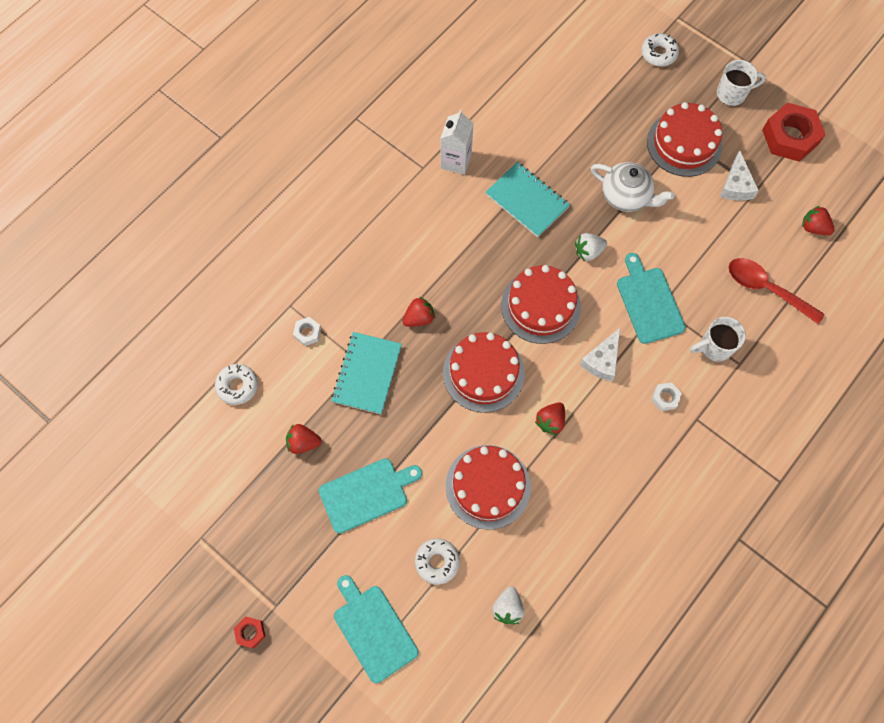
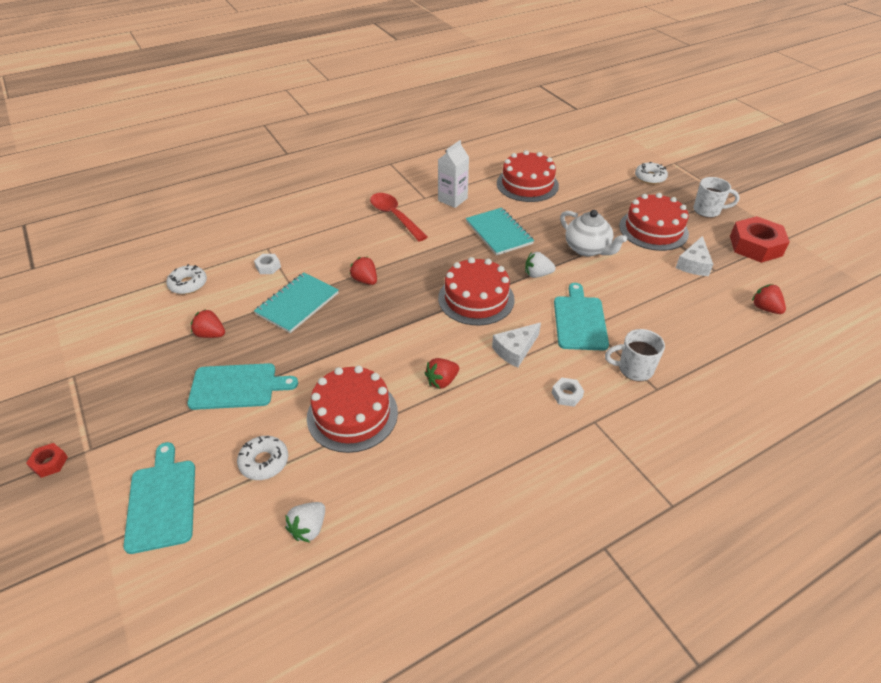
camera: 20 degrees right, 25 degrees down
(419, 318) = (365, 280): red strawberry -> red strawberry turned 120 degrees counterclockwise
(483, 373) = (398, 330): red cake -> red cake (527, 184)
(766, 289) = (703, 340): red spoon -> red spoon (394, 216)

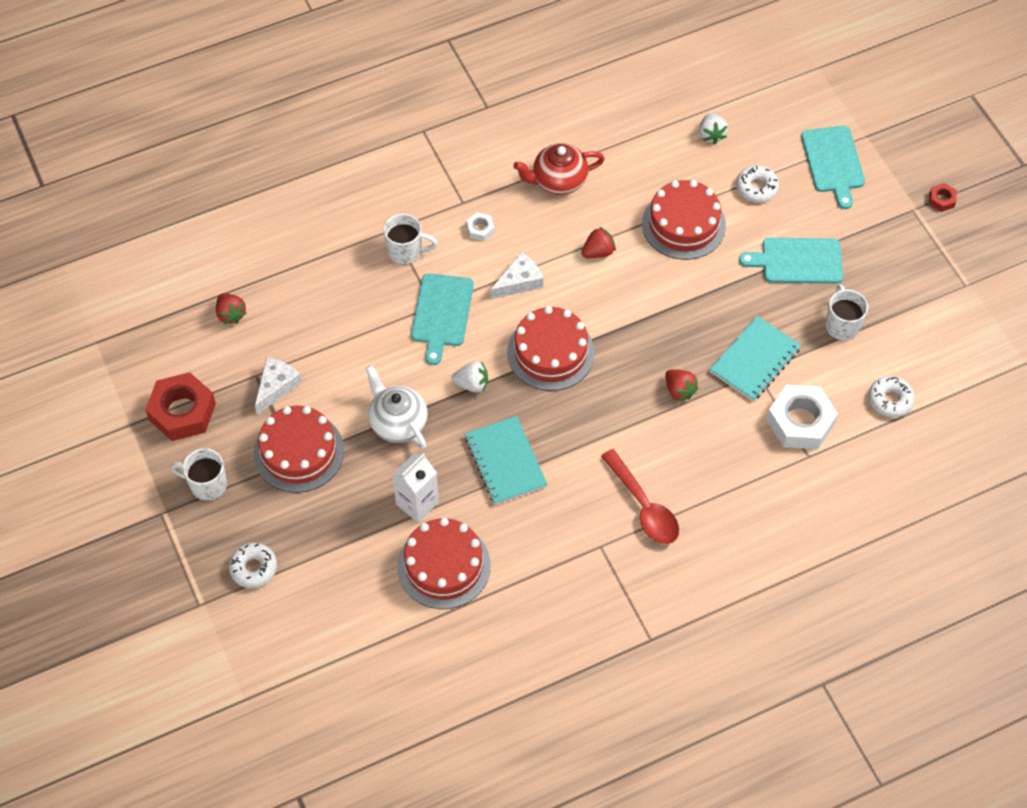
camera: 175 degrees left, 15 degrees up
(211, 334) = (841, 325): red strawberry -> white mug
(268, 267) = (800, 422): white nut -> white nut, size x2.18
(309, 528) = (711, 135): white strawberry -> white strawberry turned 135 degrees clockwise
(452, 199) = (559, 538): white carton -> white carton (417, 503)
(494, 453) = (558, 181): none -> red teapot

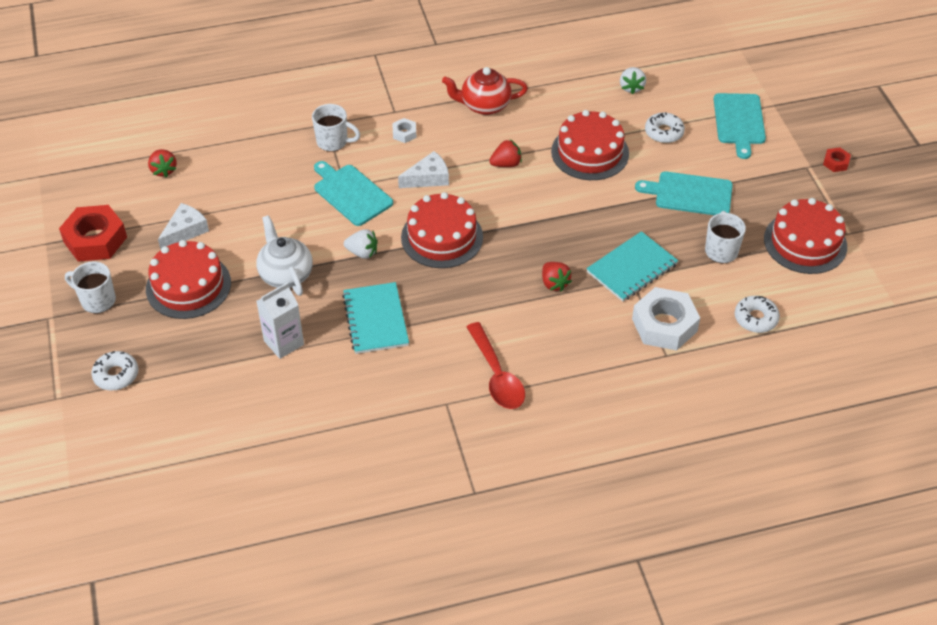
camera: 10 degrees right, 10 degrees down
(441, 313) = (351, 193): turquoise cutting board -> turquoise cutting board turned 120 degrees clockwise
(444, 566) = (293, 399): red cake -> red cake (805, 242)

